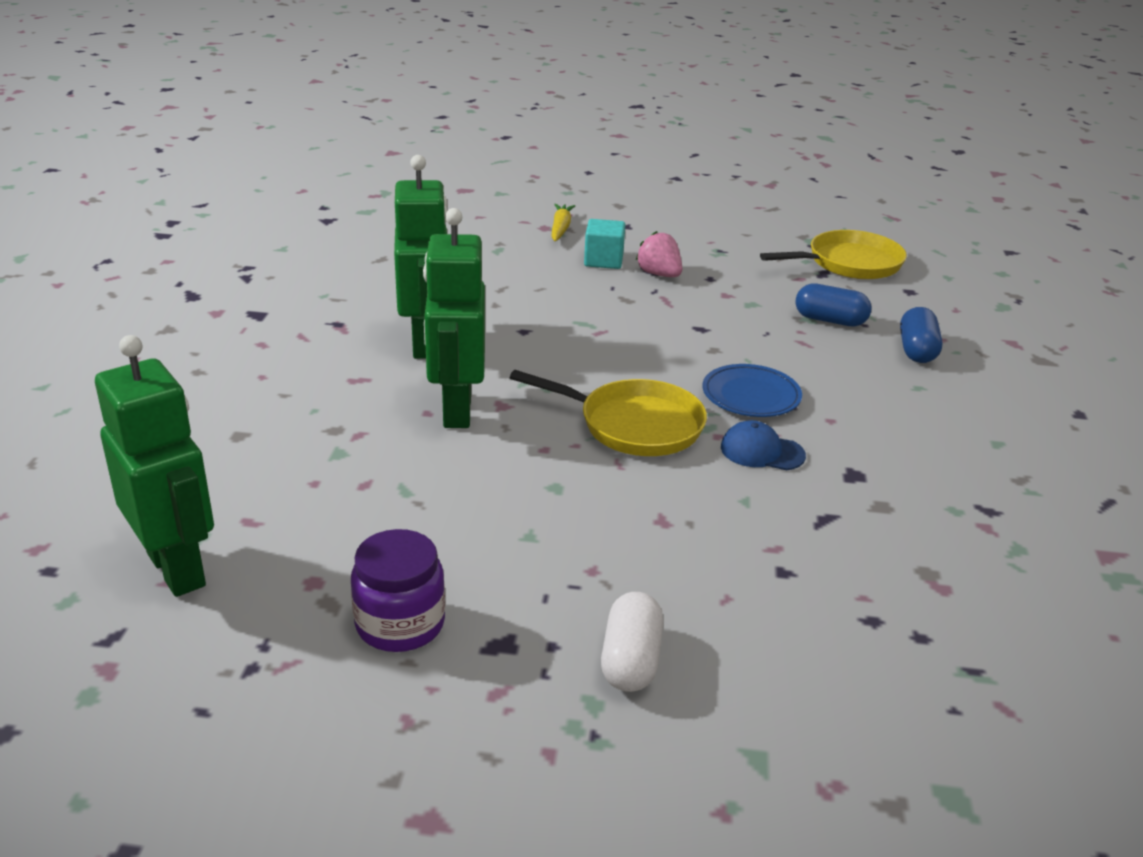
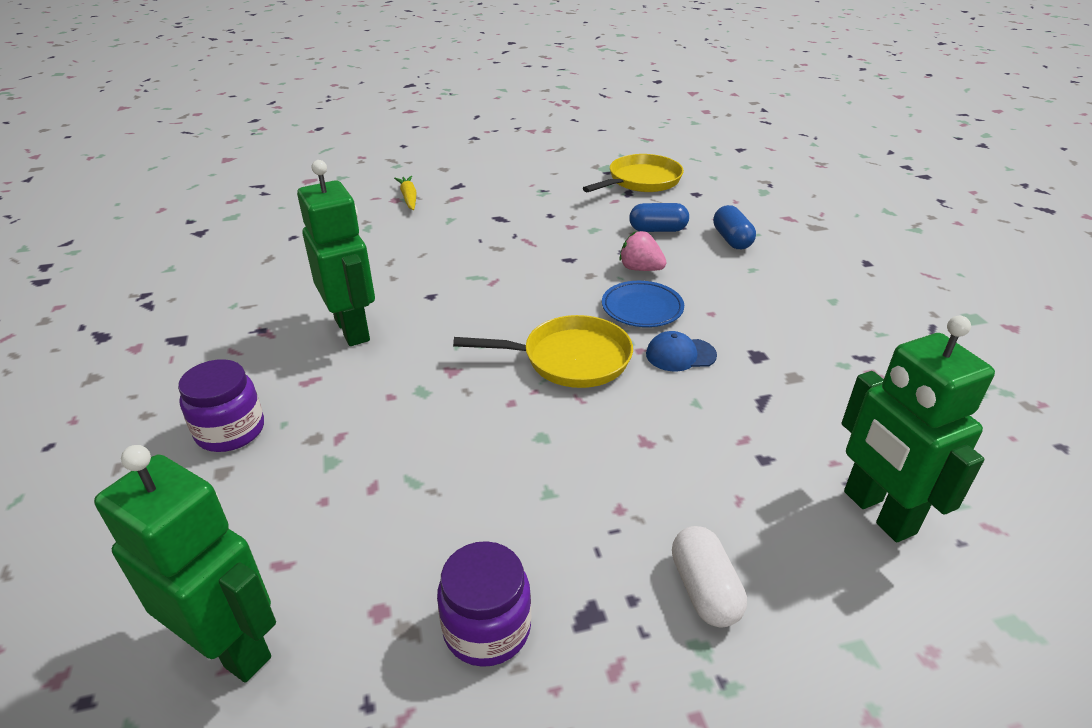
camera: 20 degrees left, 5 degrees up
(264, 404) = (230, 431): none -> purple jar
(456, 410) = (415, 387): green robot -> green robot (878, 512)
(603, 260) = (459, 218): turquoise cube -> none
(659, 274) = (510, 220): pink strawberry -> pink strawberry (640, 269)

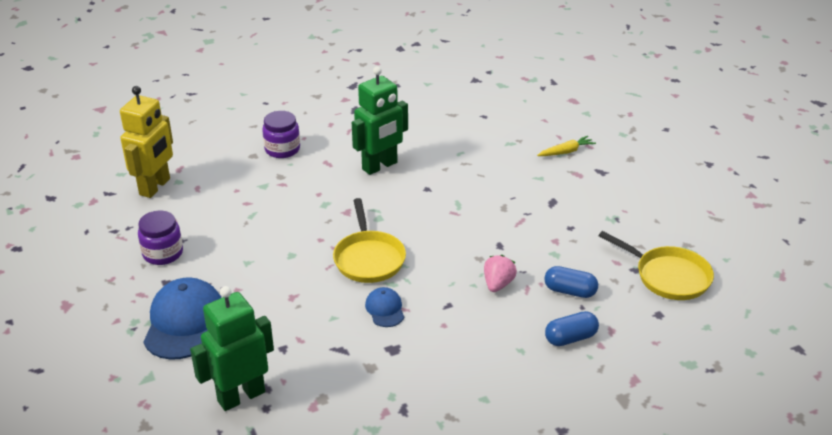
camera: 80 degrees right, 0 degrees up
(231, 647) = (155, 187): green robot -> yellow robot
(642, 308) = (440, 288): blue plate -> none
(657, 230) = (570, 291): blue capsule -> blue capsule turned 60 degrees counterclockwise
(704, 590) = (184, 322): white capsule -> blue cap

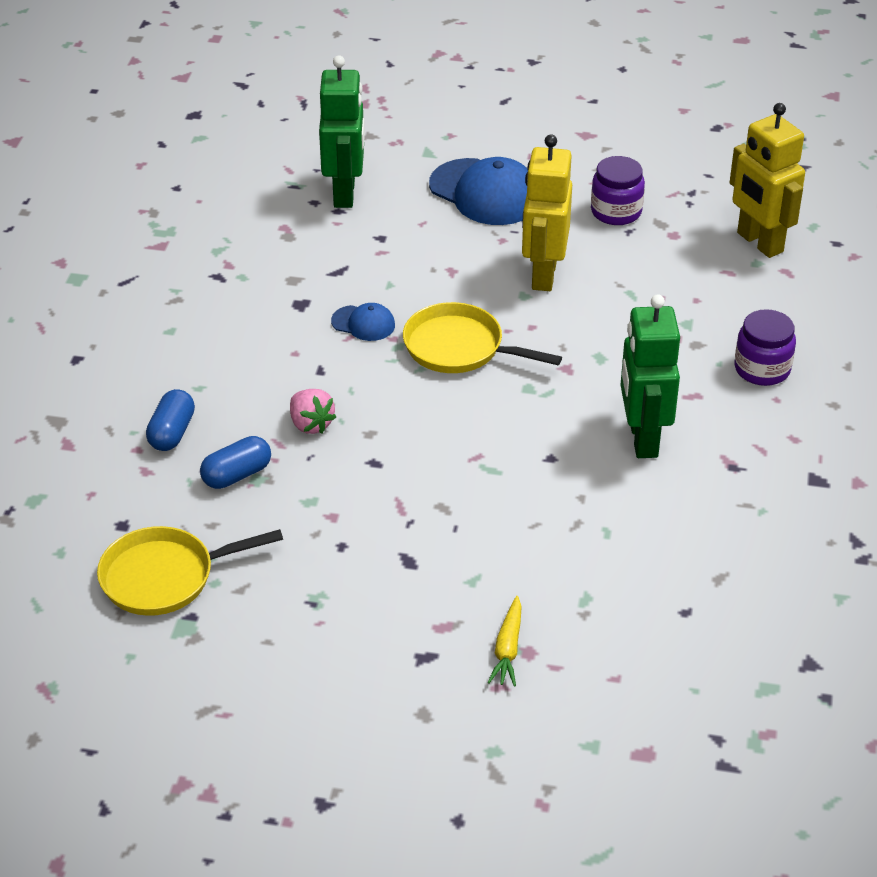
camera: 125 degrees right, 5 degrees up
(262, 256) = (543, 275): none -> yellow robot

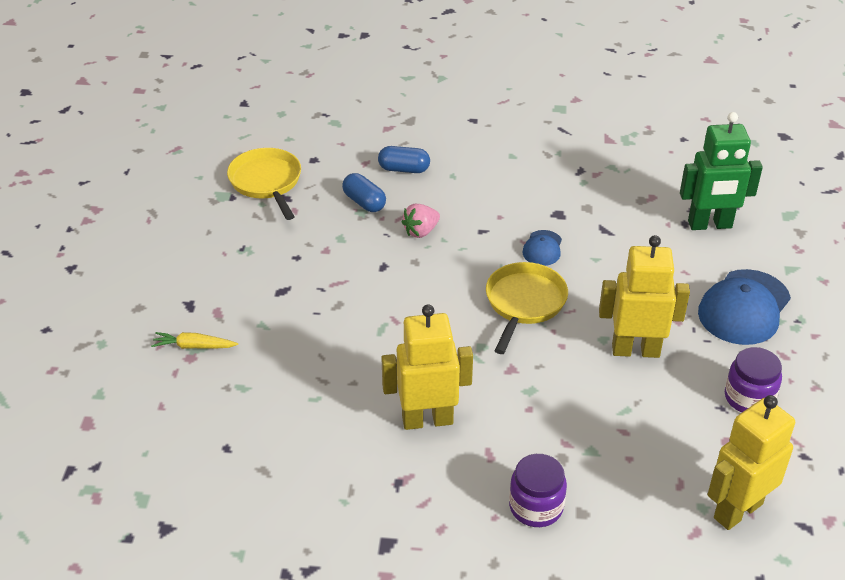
camera: 85 degrees right, 0 degrees up
(642, 439) = (427, 420): green robot -> yellow robot

